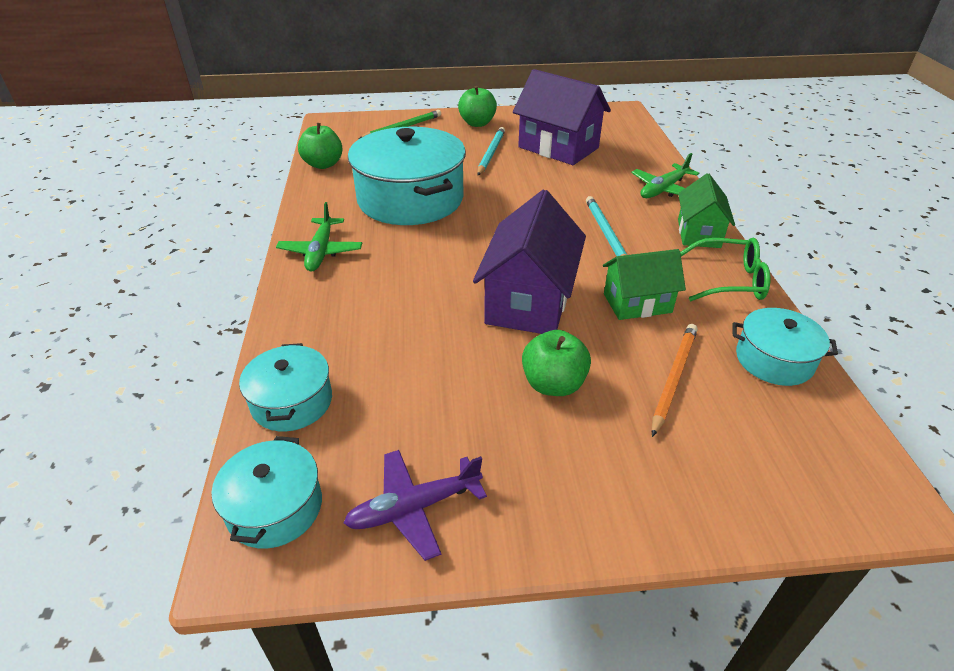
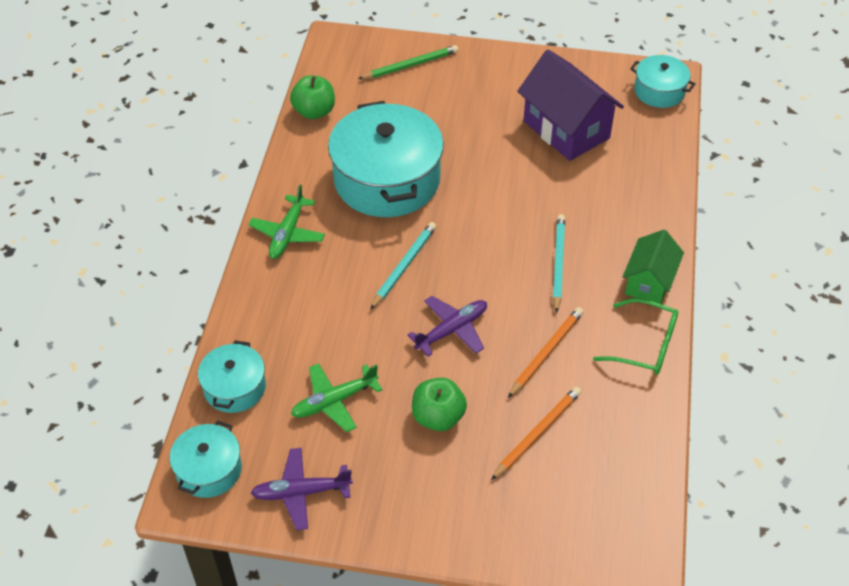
camera: 15 degrees right, 10 degrees up
(477, 123) = (494, 72): green apple -> none
(491, 153) = (490, 125): turquoise pencil -> turquoise pencil (404, 266)
(528, 301) = (451, 330): purple house -> purple plane
(637, 303) = (546, 352): green house -> orange pencil
(663, 189) = (647, 215): green plane -> green plane (334, 401)
(774, 360) = (631, 435): turquoise pot -> turquoise pot (659, 91)

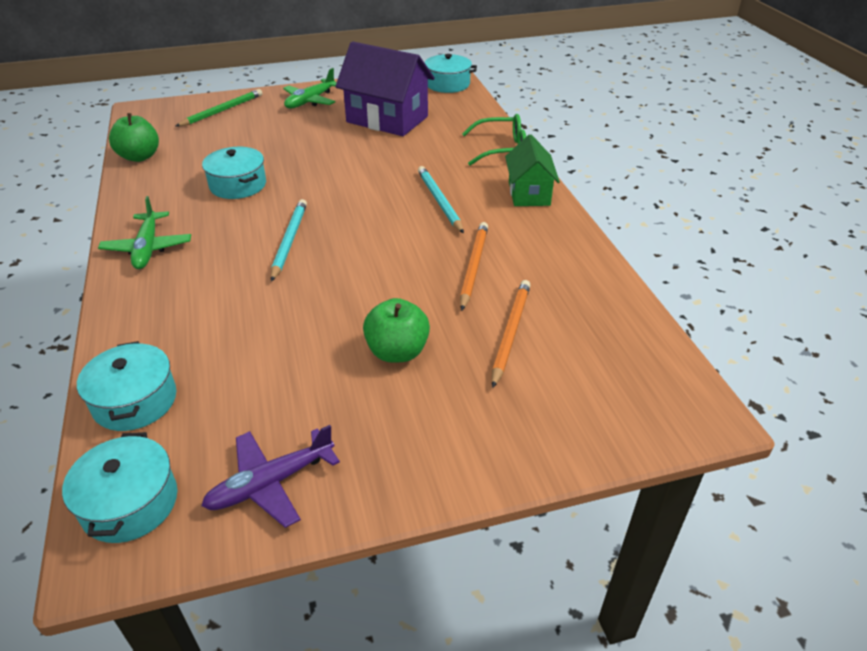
camera: 25 degrees left, 10 degrees down
(334, 401) = (269, 375): green plane -> green plane (310, 101)
(386, 180) = (238, 185): turquoise pot -> turquoise pot, size x0.51
(451, 330) = (368, 276): purple plane -> none
(645, 345) = (560, 235): green glasses -> green glasses (502, 149)

